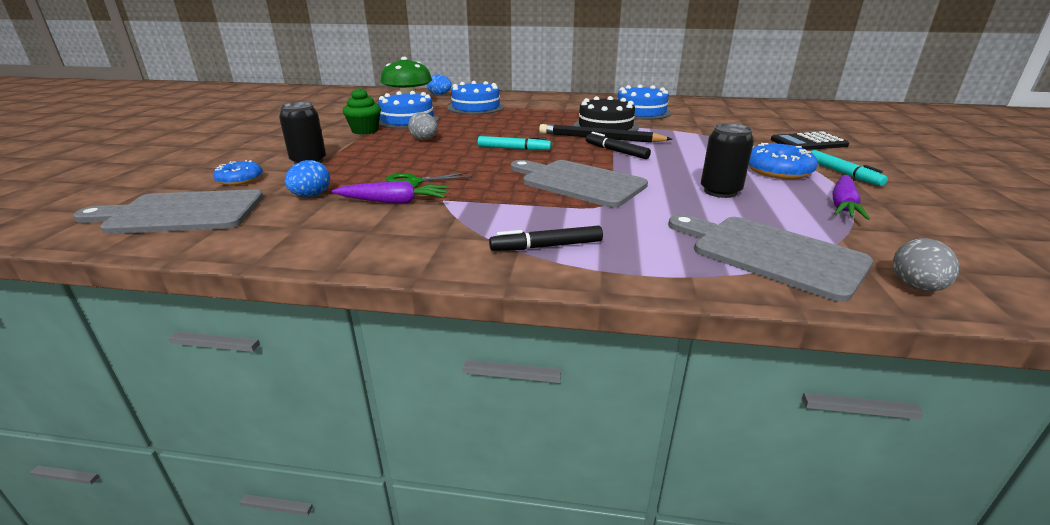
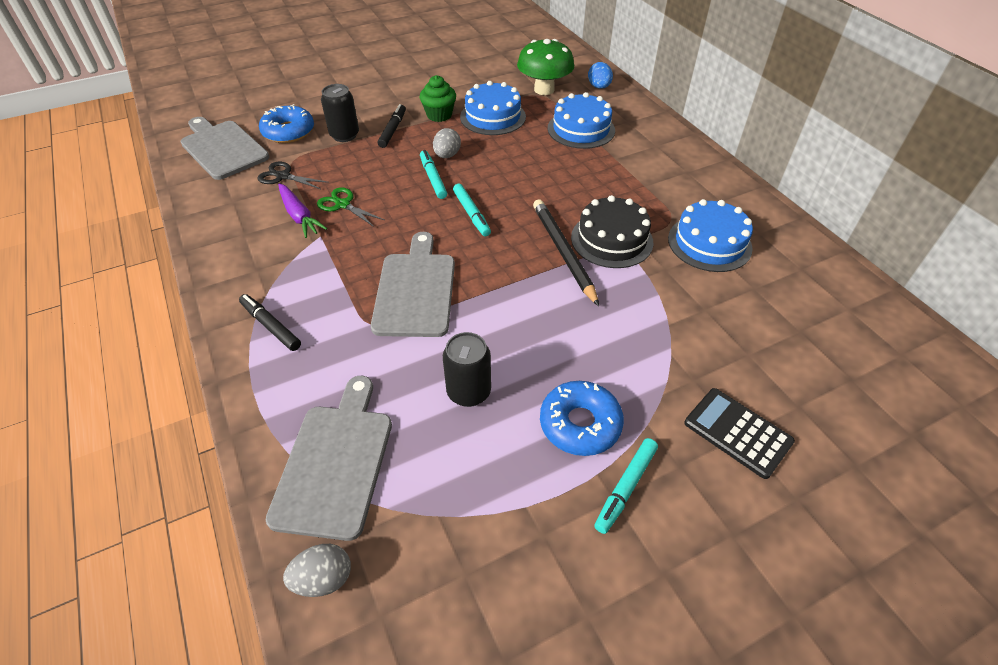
camera: 55 degrees right, 20 degrees up
(240, 179) = (288, 132): blue donut -> blue donut, size x1.55
(311, 196) = (283, 176): blue egg -> black scissors
(445, 149) = (433, 178): none -> turquoise marker
(616, 151) = (529, 279): black marker -> black marker (393, 130)
(843, 205) = (504, 501): purple carrot -> none

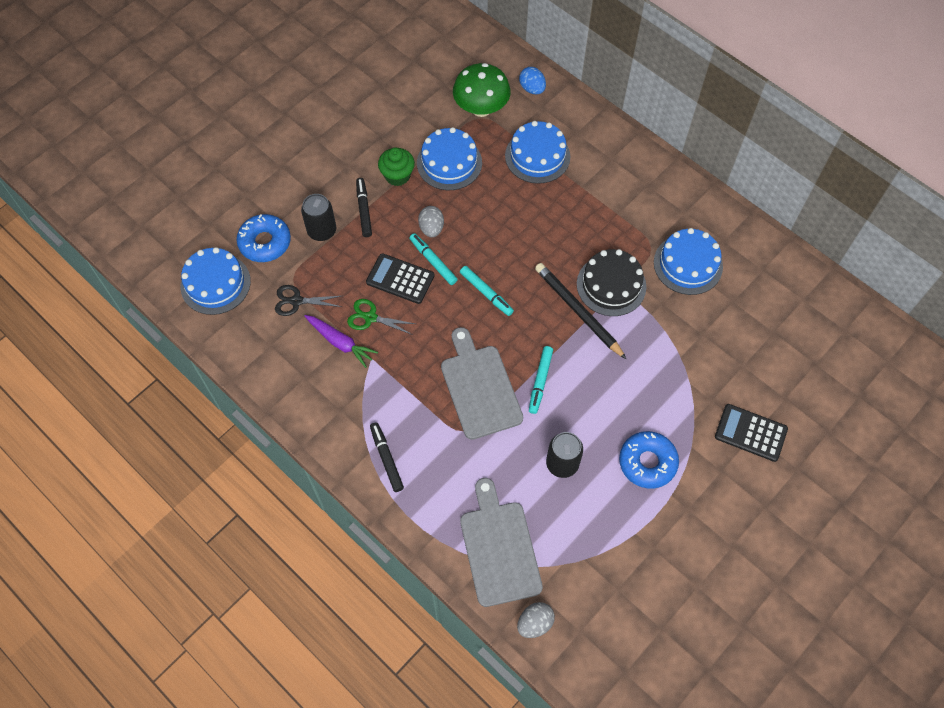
camera: 20 degrees left, 15 degrees up
(223, 148) = (215, 284): grey cutting board -> blue cake
(271, 326) = (386, 458): black marker -> black marker turned 45 degrees clockwise
(392, 183) = (400, 279): none -> black calculator
(625, 488) = (692, 498): turquoise marker -> turquoise marker (540, 381)

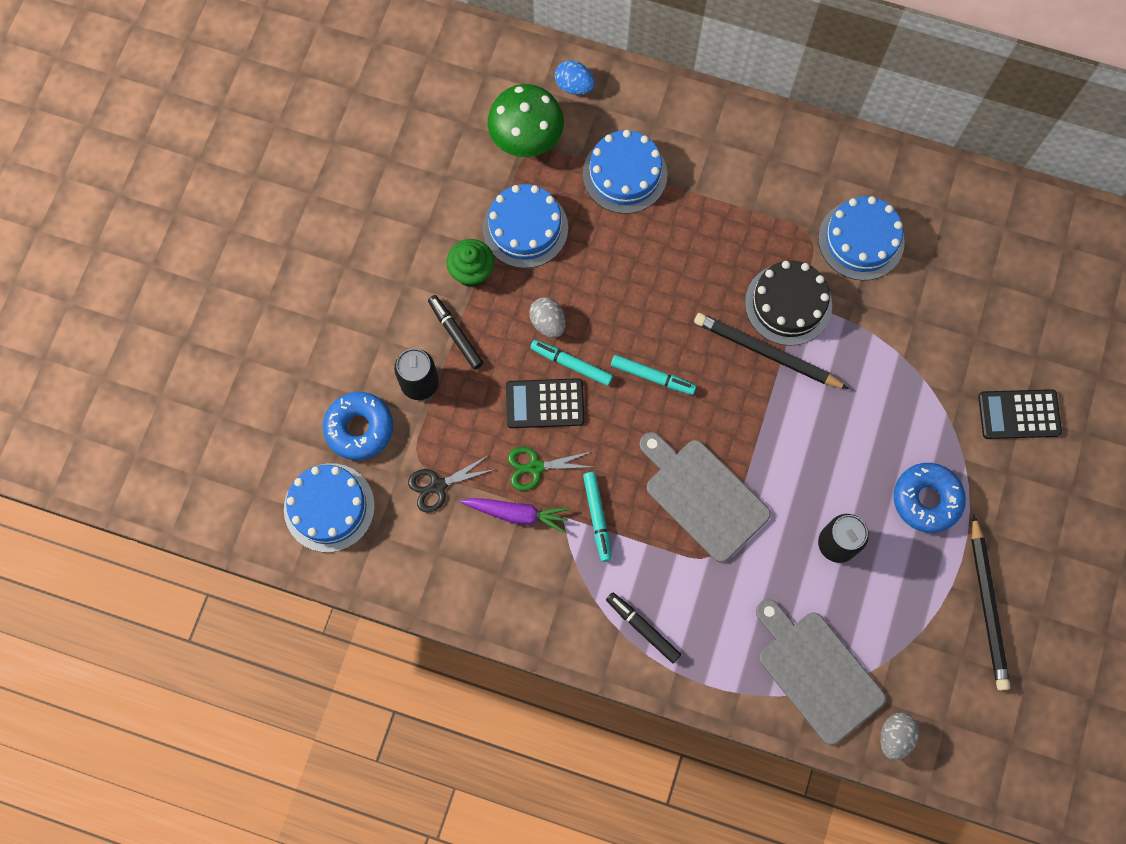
camera: 25 degrees left, 10 degrees up
(540, 381) = (766, 458): turquoise marker -> turquoise marker (597, 517)
(657, 560) = (987, 606): none -> black pencil

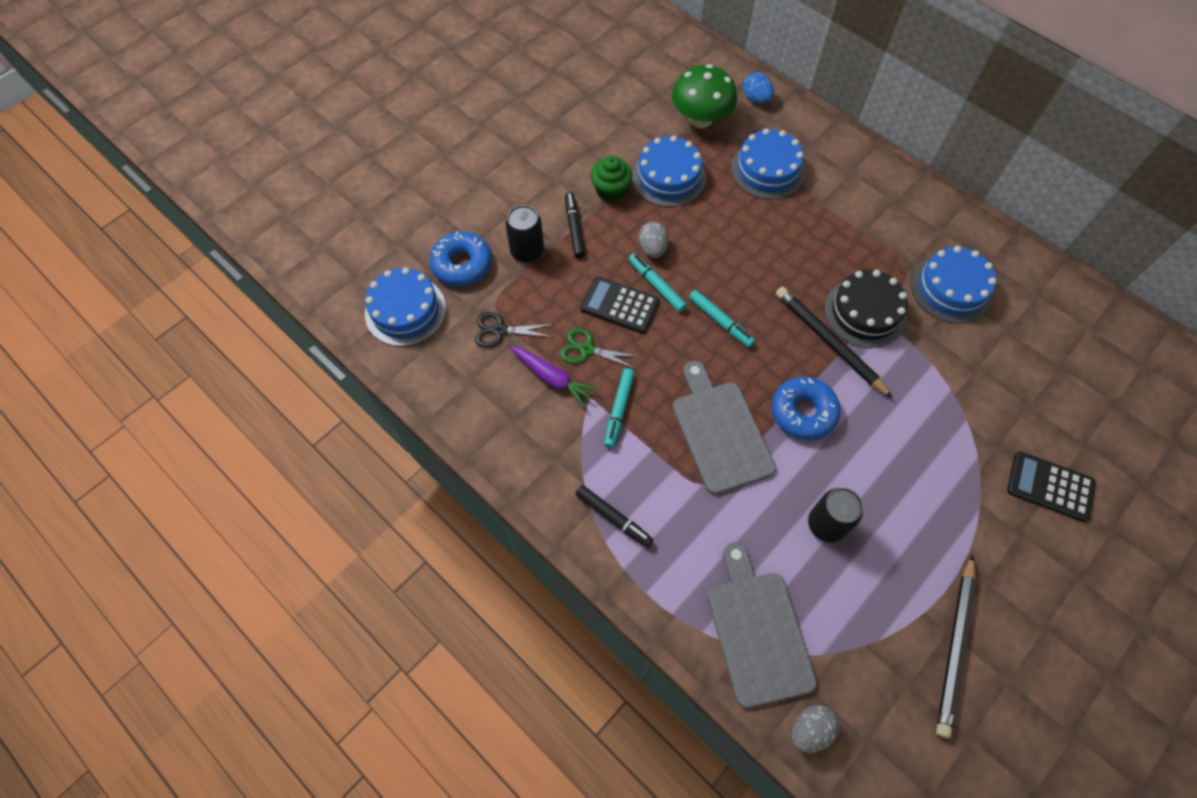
camera: 25 degrees right, 10 degrees down
(643, 628) = (613, 518): black marker -> black marker turned 150 degrees clockwise
(926, 499) = (929, 523): blue donut -> blue donut (803, 412)

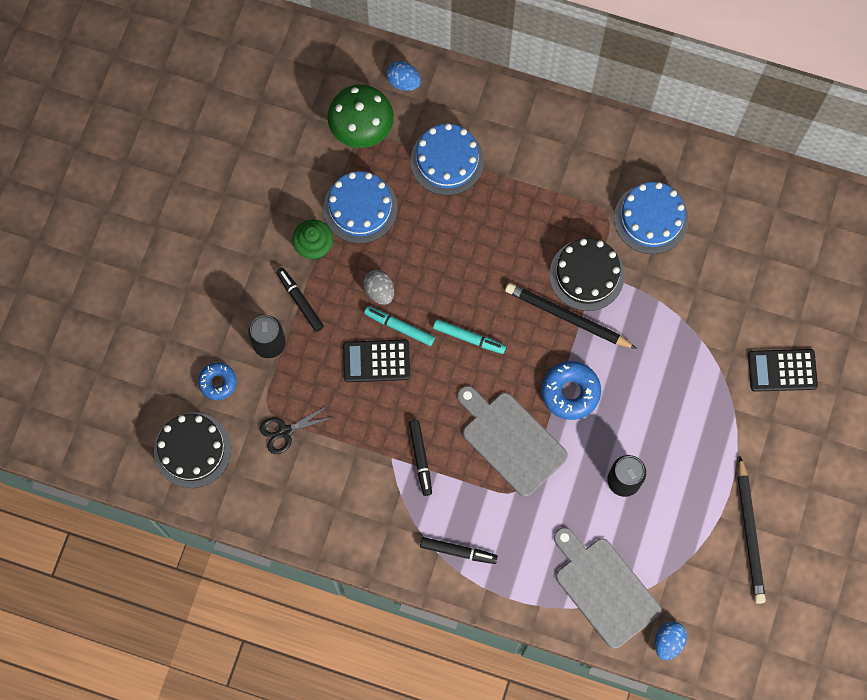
camera: 25 degrees left, 10 degrees up
(405, 311) = (192, 450): blue cake -> black cake
(462, 264) = (217, 382): blue donut -> blue donut, size x0.65
(553, 379) = (352, 455): purple carrot -> none
(587, 349) = (368, 416): green scissors -> none
(619, 410) = (420, 458): turquoise marker -> black marker
(810, 730) = (668, 642): grey egg -> blue egg

